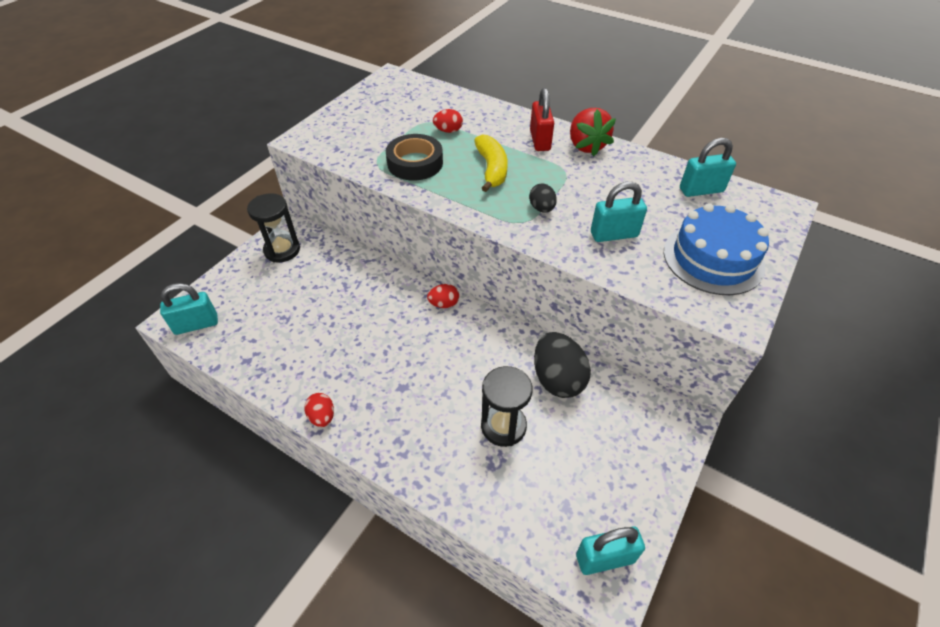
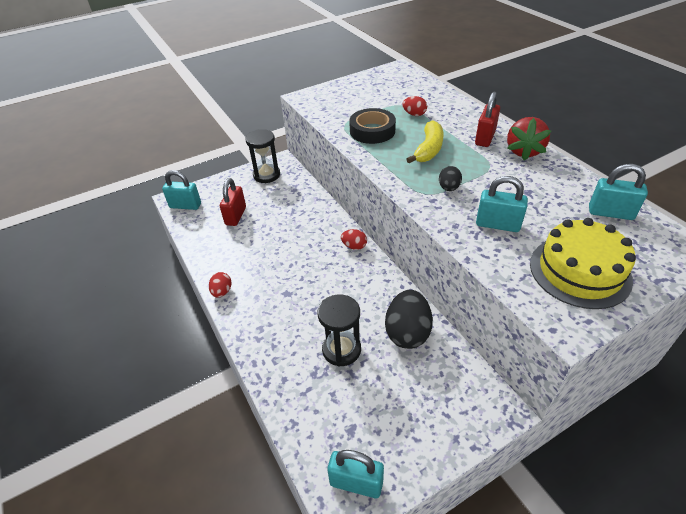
camera: 30 degrees right, 5 degrees down
(276, 315) = (235, 216): none -> red padlock
(713, 258) = (579, 271): blue cake -> yellow cake

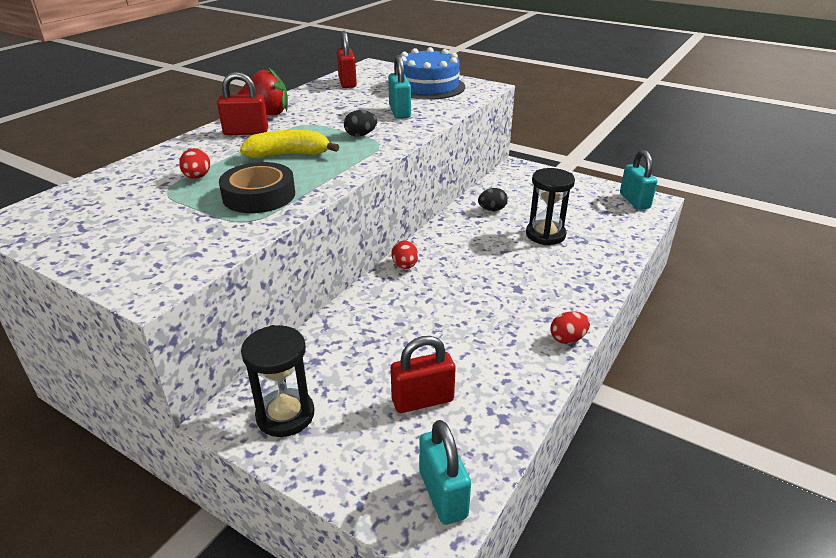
camera: 120 degrees left, 10 degrees down
(407, 332) = (492, 209): black egg -> black egg, size x0.52
(579, 271) = (428, 87): yellow cake -> blue cake
(610, 213) = (347, 83): turquoise padlock -> red padlock

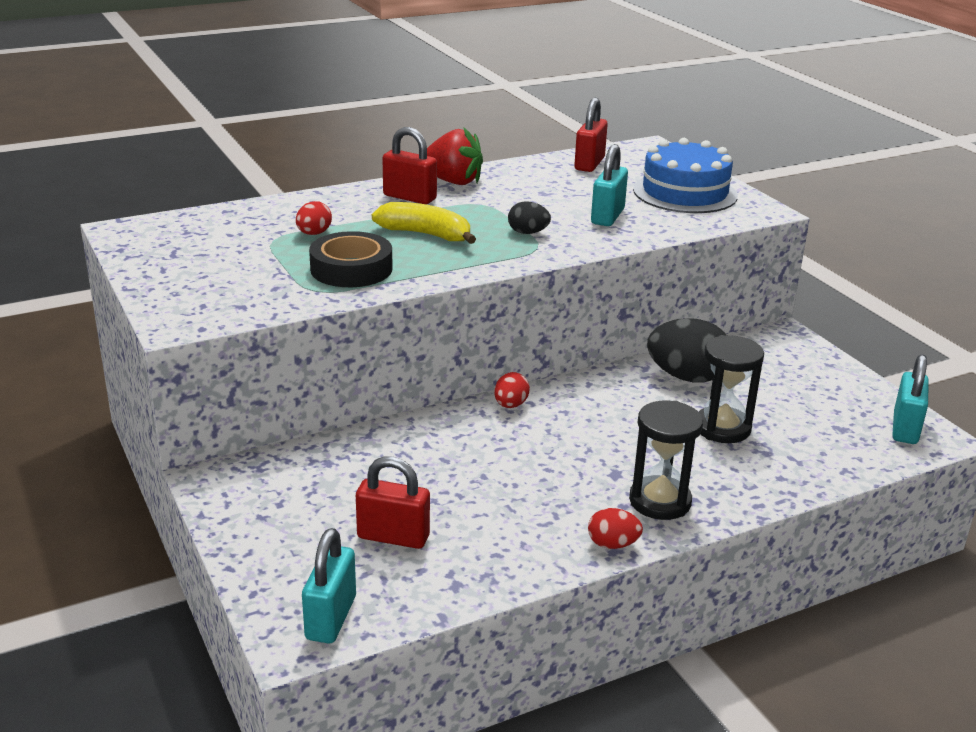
camera: 30 degrees right, 5 degrees down
(285, 415) = (258, 497): black hourglass -> black hourglass (660, 501)
(492, 209) = (686, 377): black egg -> black egg, size x1.93

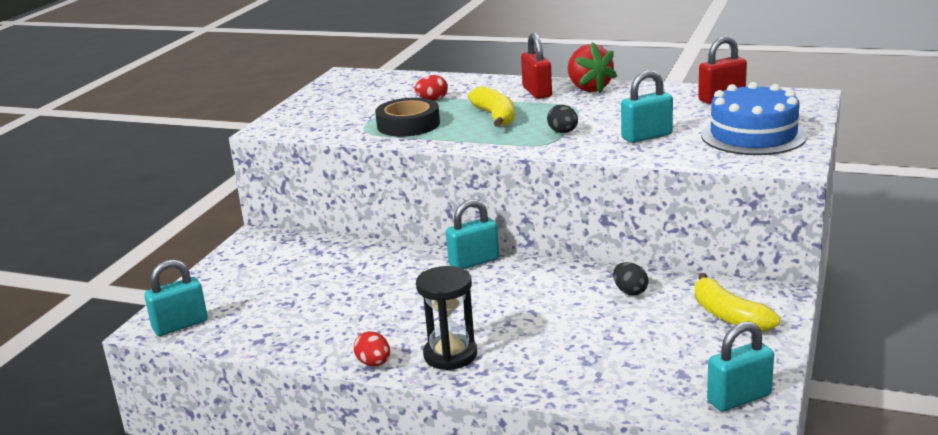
camera: 50 degrees right, 5 degrees down
(393, 537) = (276, 303): red padlock -> none
(510, 405) = (474, 262): red egg -> turquoise padlock
(686, 377) = (630, 292): black egg -> black egg, size x0.52
(722, 428) = (586, 333): black hourglass -> none
(786, 367) = (729, 316): none -> yellow banana

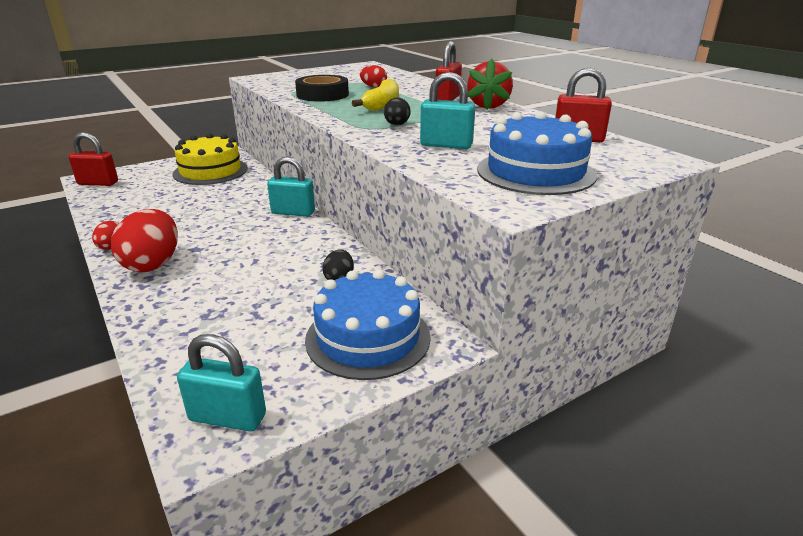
camera: 35 degrees right, 5 degrees up
(180, 325) = (98, 183): turquoise padlock -> red padlock
(286, 261) = (210, 171): none -> yellow cake
(450, 355) = (153, 264): black hourglass -> red egg
(729, 316) = (368, 337): yellow banana -> blue cake

